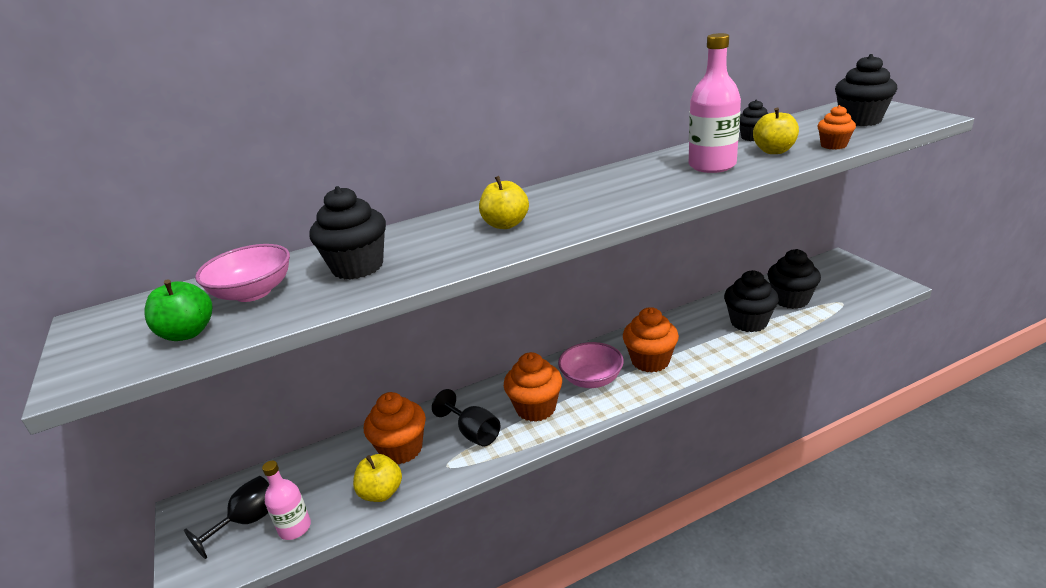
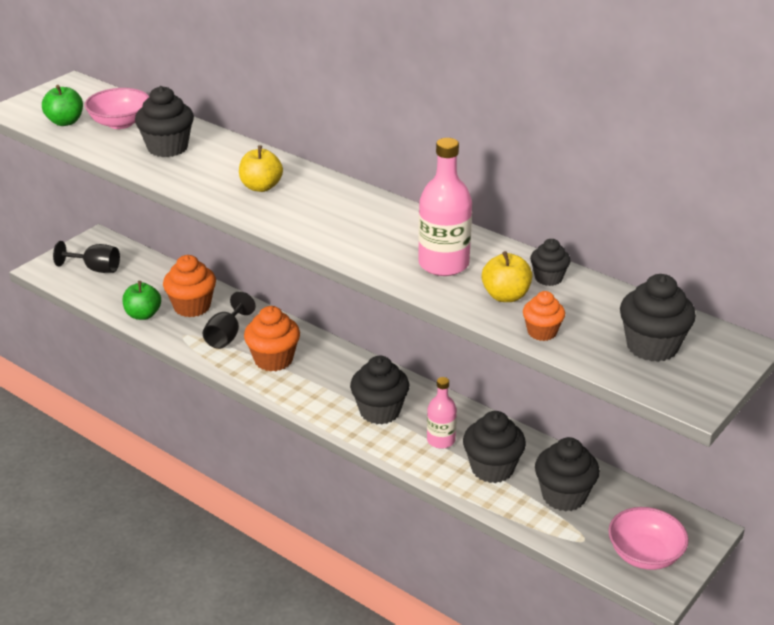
camera: 60 degrees right, 5 degrees up
(295, 528) = (97, 291): pink bottle -> pink bottle (441, 440)
(381, 493) = (143, 315): yellow apple -> green apple
(591, 379) = (331, 381): pink bowl -> pink bowl (644, 554)
(650, 361) = (380, 411): orange cupcake -> black cupcake

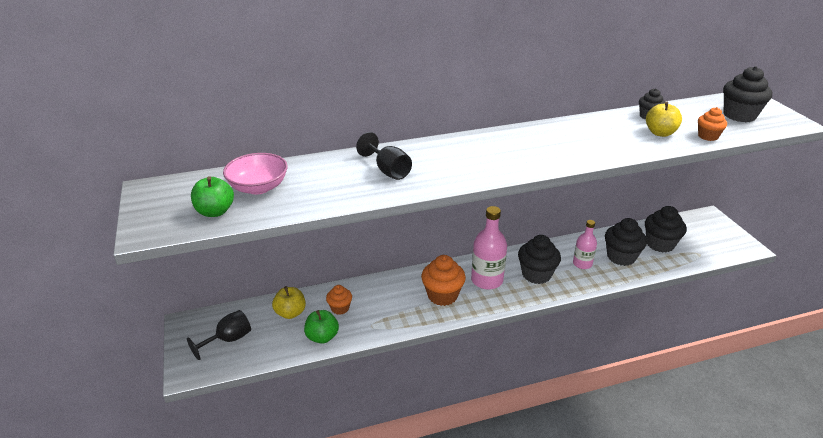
camera: 55 degrees left, 0 degrees up
(167, 148) = (332, 180): black cupcake -> none
(192, 307) = (340, 308): orange cupcake -> orange cupcake, size x0.58
(226, 336) = (393, 306): black goblet -> black goblet (388, 170)
(261, 187) = (441, 163): yellow apple -> yellow apple (290, 313)
(443, 264) = (608, 138): pink bottle -> pink bottle (487, 280)
(644, 554) = (721, 240): pink bowl -> none

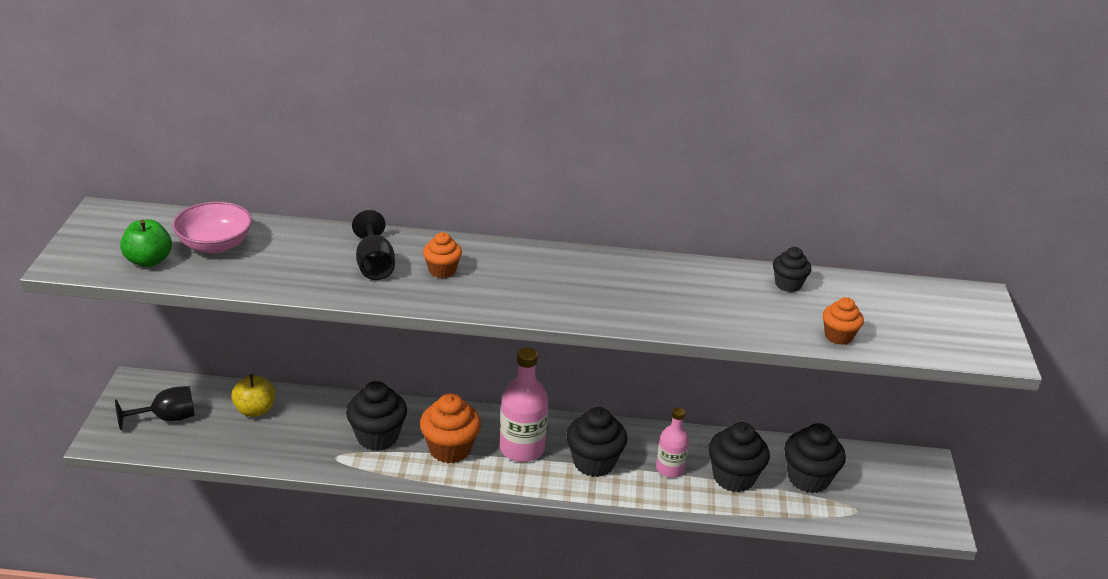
camera: 20 degrees right, 0 degrees up
(322, 337) = (271, 450): green apple -> none
(340, 308) = (315, 423): orange cupcake -> orange cupcake (442, 270)
(660, 133) = (775, 312): yellow apple -> none
(739, 115) = (926, 319): black cupcake -> black cupcake (377, 437)

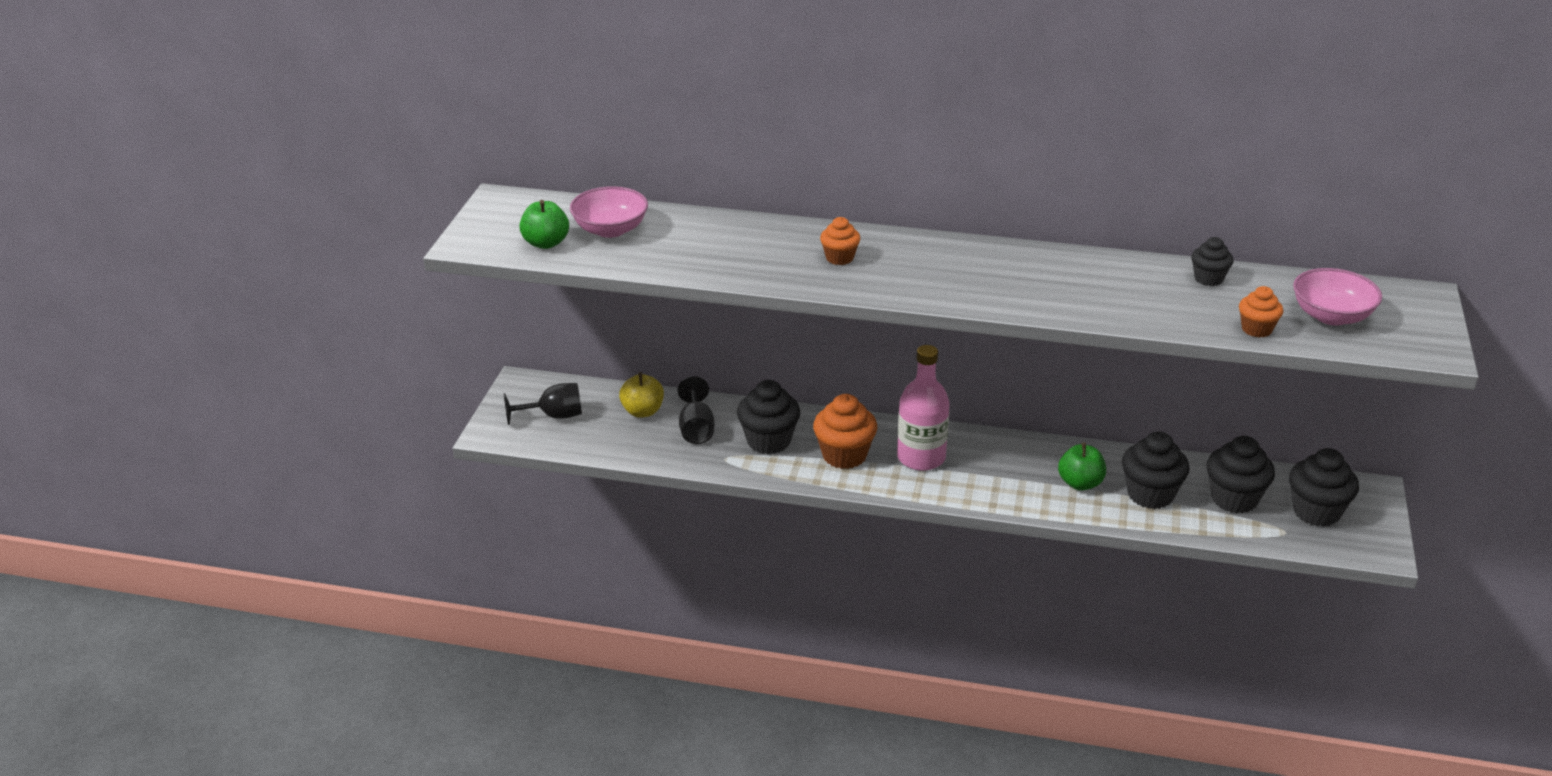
camera: 10 degrees right, 0 degrees up
(374, 265) = (770, 251): black goblet -> black goblet (696, 429)
(594, 462) = (998, 474): black cupcake -> black cupcake (1316, 512)
(670, 469) = (1080, 483): pink bottle -> green apple
(903, 320) = (1331, 316): none -> pink bowl

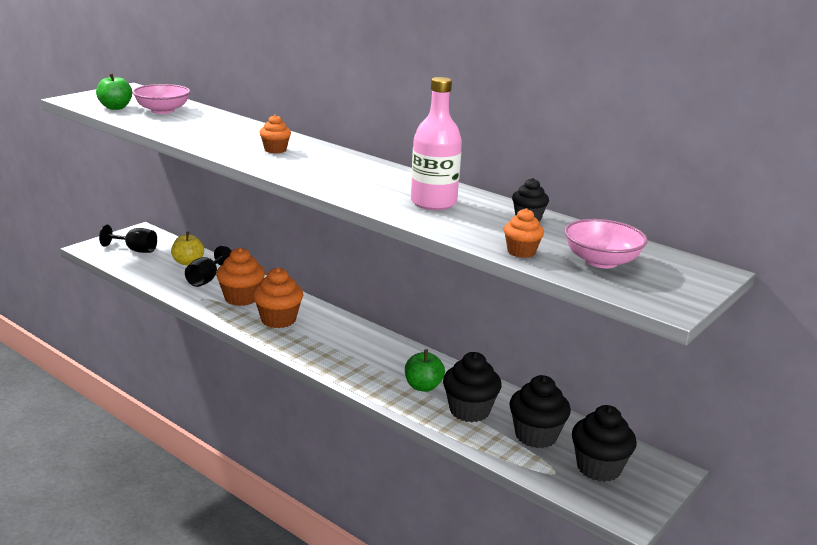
camera: 25 degrees right, 10 degrees down
(768, 441) = (241, 298): black cupcake -> orange cupcake
(921, 458) = (328, 336): pink bottle -> pink bottle (433, 203)

